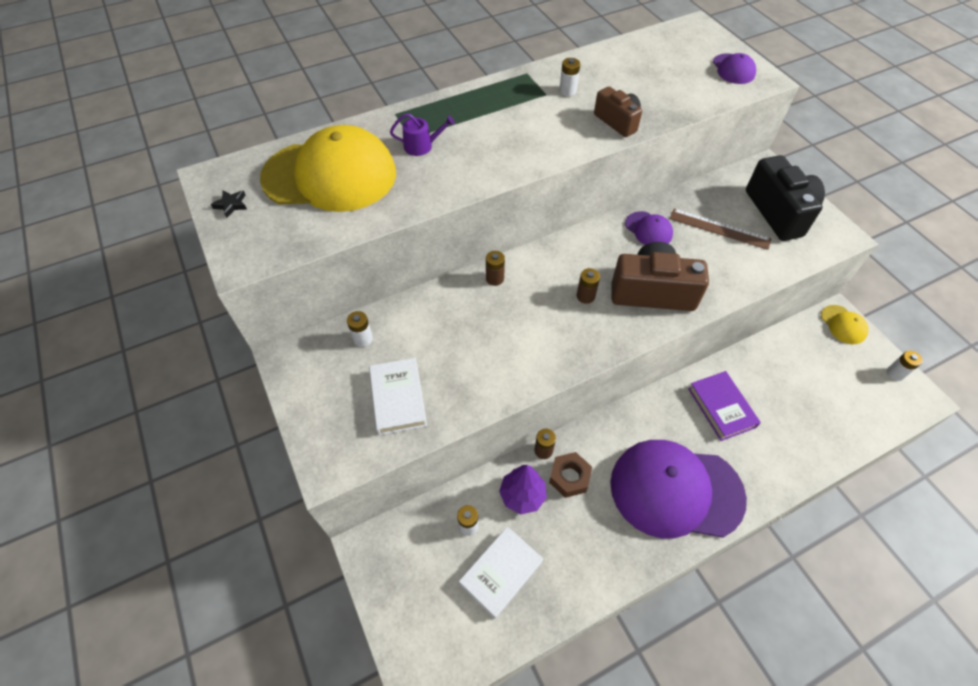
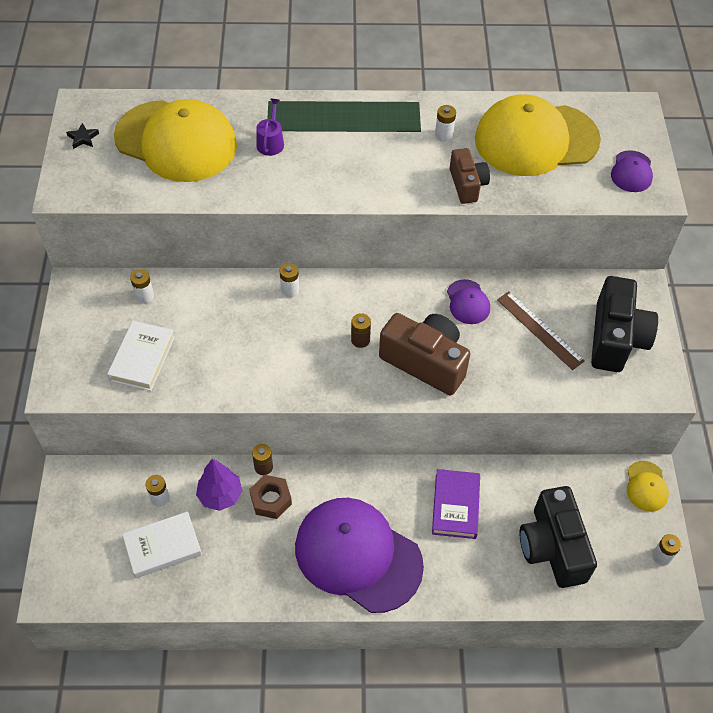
camera: 25 degrees right, 0 degrees up
(422, 146) = (271, 142): purple watering can -> purple watering can turned 105 degrees counterclockwise
(495, 278) = (290, 290): brown battery -> white battery
(643, 70) = (536, 140): none -> yellow cap
(816, 405) = (552, 547): none -> black camera

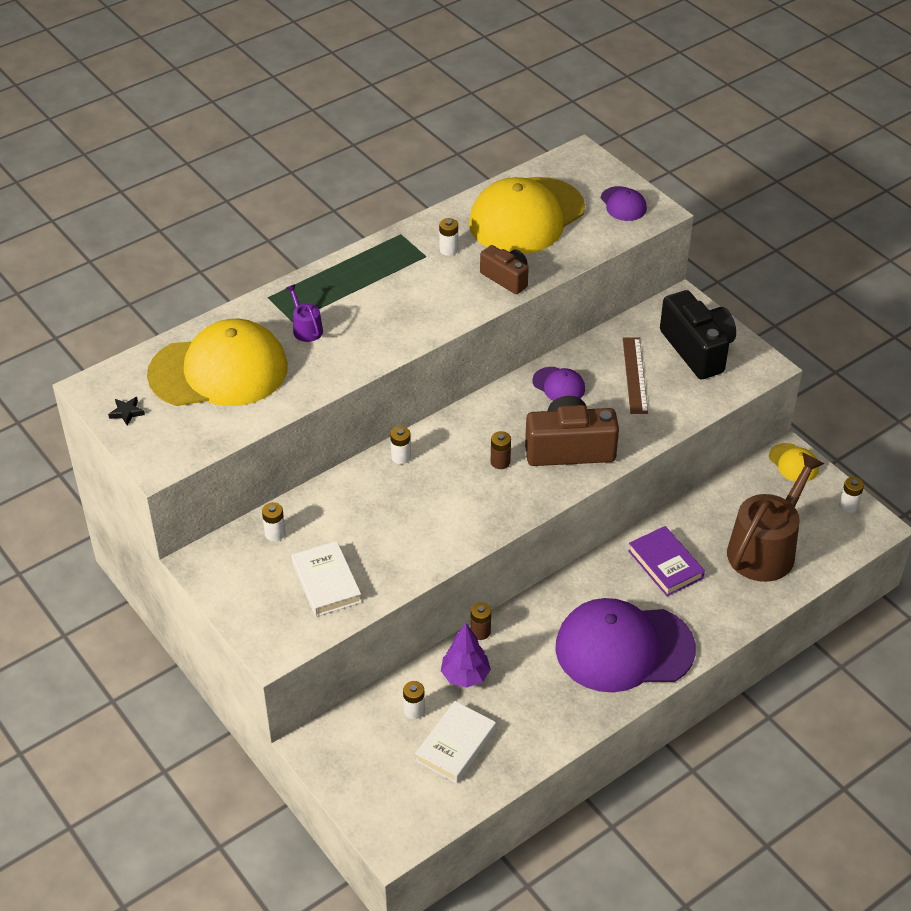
camera: 35 degrees left, 10 degrees down
(271, 500) = (512, 652): brown nut -> none
(539, 330) = (634, 375): brown ruler -> brown ruler turned 75 degrees clockwise
(552, 547) = (765, 548): black camera -> brown watering can

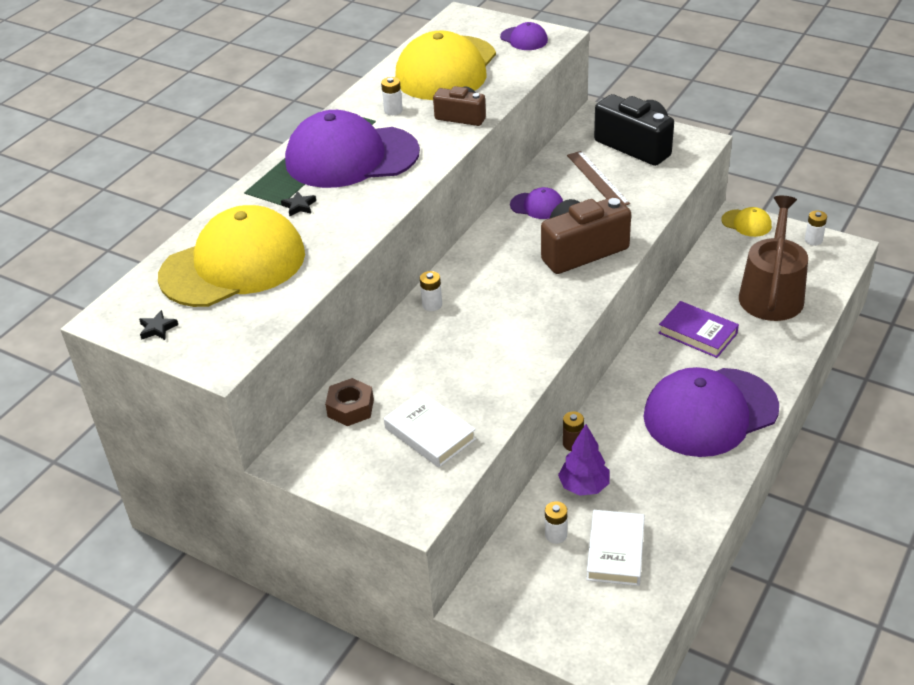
camera: 20 degrees left, 5 degrees down
(275, 533) = (350, 408): white battery -> brown nut
(306, 329) = (299, 206): purple watering can -> black star
(381, 290) = (351, 157): none -> purple cap
(500, 462) = (527, 280): brown battery -> none

